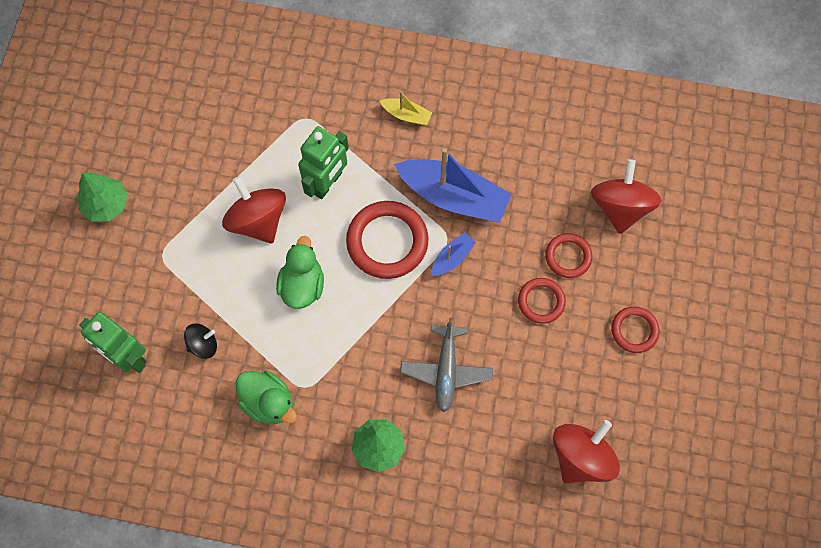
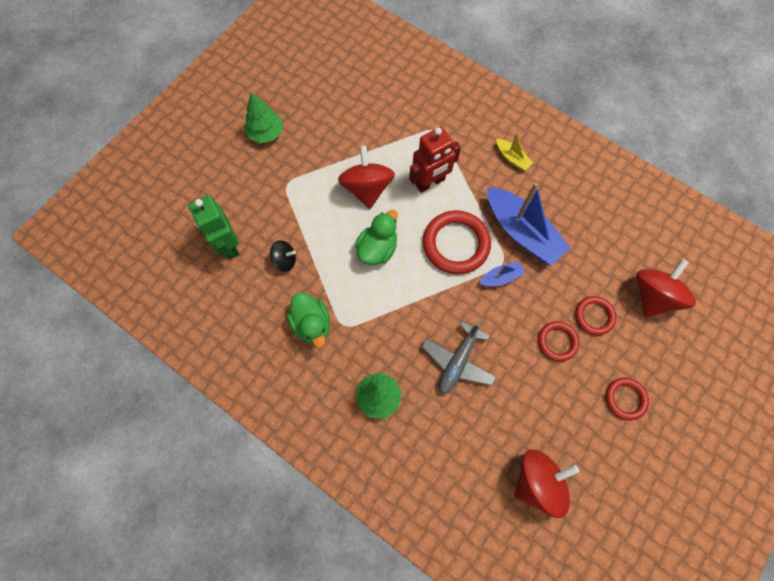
camera: 25 degrees right, 0 degrees up
(327, 183) = (430, 183): green robot -> red robot

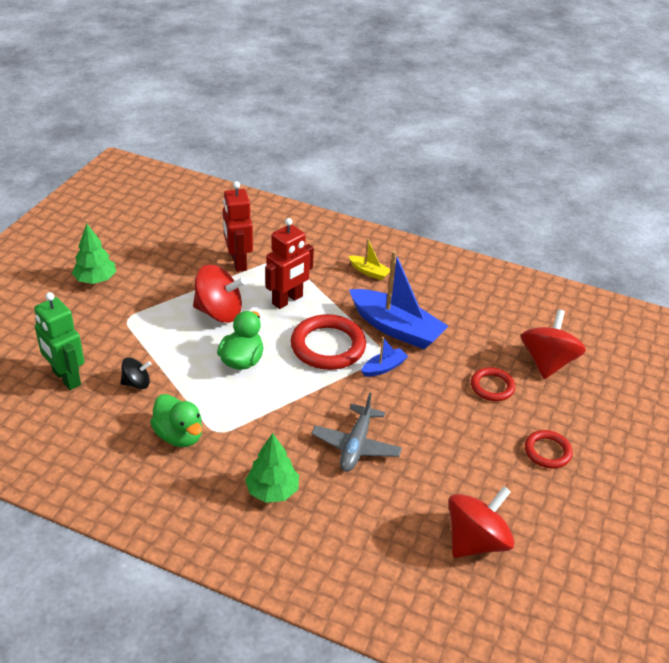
camera: 15 degrees left, 30 degrees down
(367, 188) = (219, 312): red spinning top -> red spinning top turned 120 degrees clockwise
(394, 128) = (238, 262): none -> red robot
(557, 342) = (460, 413): red ring -> none

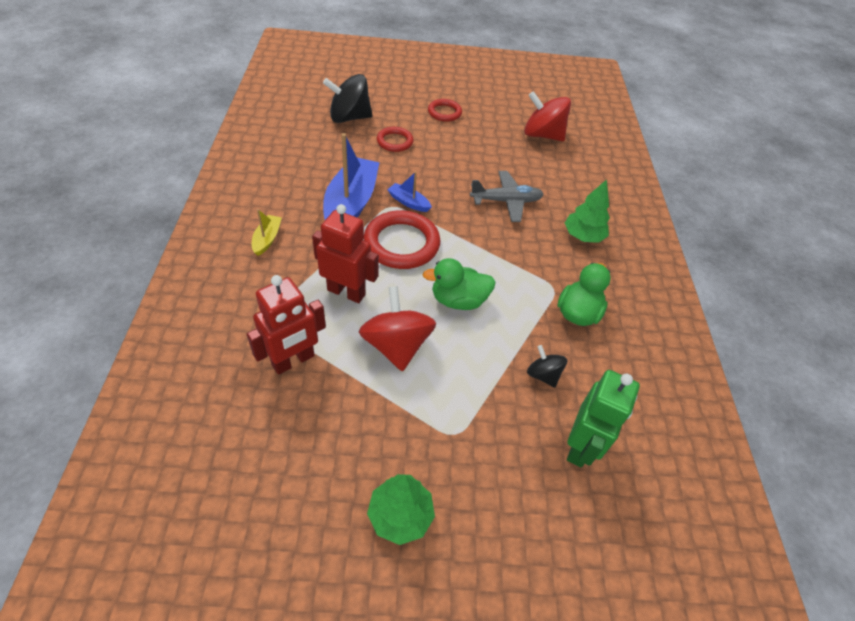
camera: 115 degrees left, 10 degrees up
(547, 362) = (349, 117): red spinning top -> black spinning top

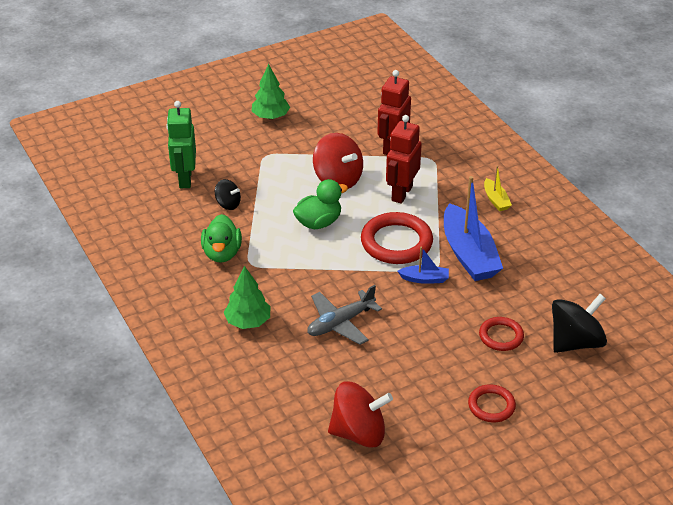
camera: 155 degrees right, 10 degrees down
(346, 292) = (401, 193): red robot -> red robot turned 120 degrees clockwise

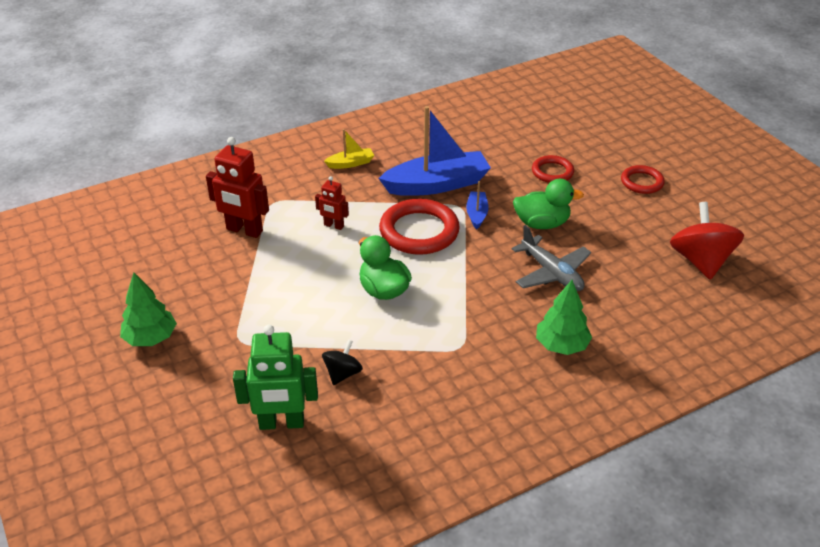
camera: 90 degrees left, 0 degrees up
(222, 253) = (442, 374): green duck -> green duck (542, 224)
(338, 179) = (302, 275): red spinning top -> none
(401, 193) = (333, 226): red robot -> red robot, size x0.55
(575, 342) = (552, 133): black spinning top -> none

